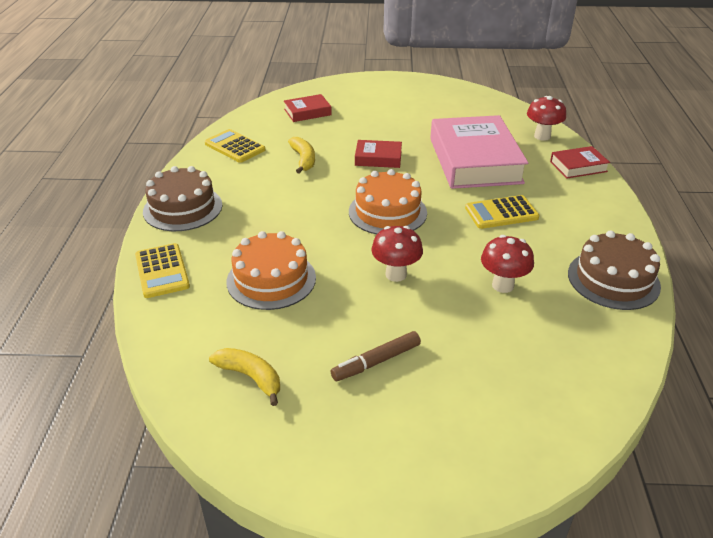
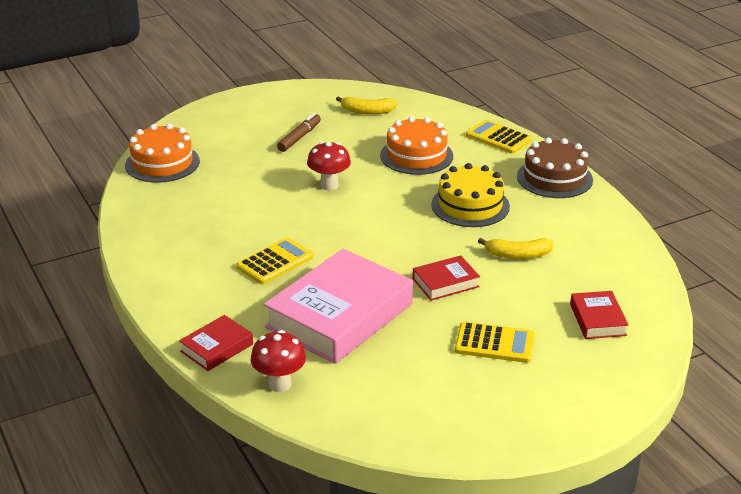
camera: 150 degrees right, 5 degrees down
(235, 147) = (604, 246): yellow calculator -> yellow calculator (494, 343)
(288, 208) = (470, 205): none -> yellow cake
(303, 160) = (517, 255): yellow banana -> yellow banana turned 45 degrees counterclockwise
(307, 112) = (597, 320): red book -> red book turned 45 degrees counterclockwise
(387, 212) = (380, 229): orange cake -> orange cake (162, 163)
(475, 160) = (340, 315): pink book -> pink book turned 75 degrees clockwise
(503, 285) = (241, 202): red mushroom -> none
(613, 279) = (152, 233): brown cake -> none

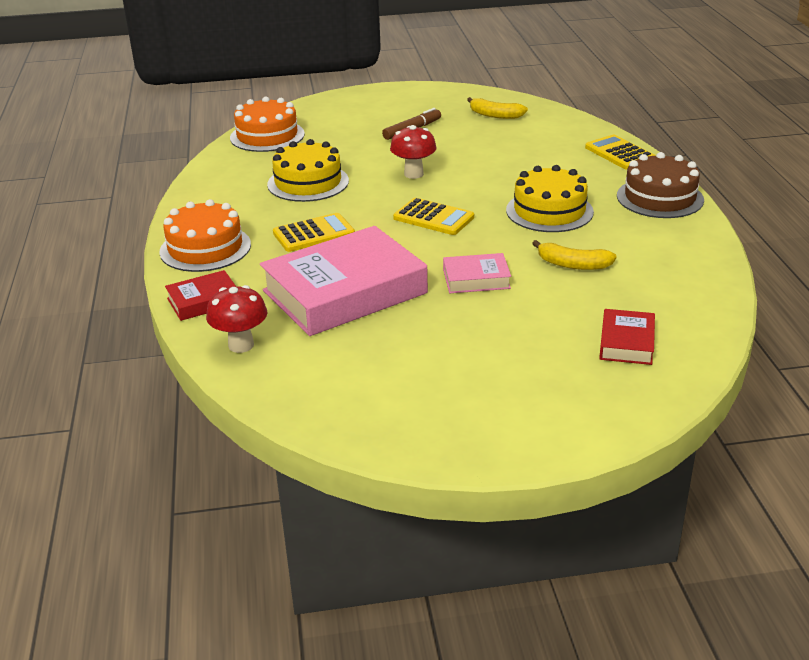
camera: 20 degrees right, 0 degrees up
(235, 209) = (308, 182): none -> yellow cake
(416, 155) = (521, 159): orange cake -> orange cake (205, 248)
(445, 283) = (476, 279): red book -> pink book
(494, 343) = (493, 346): yellow calculator -> yellow calculator (433, 218)

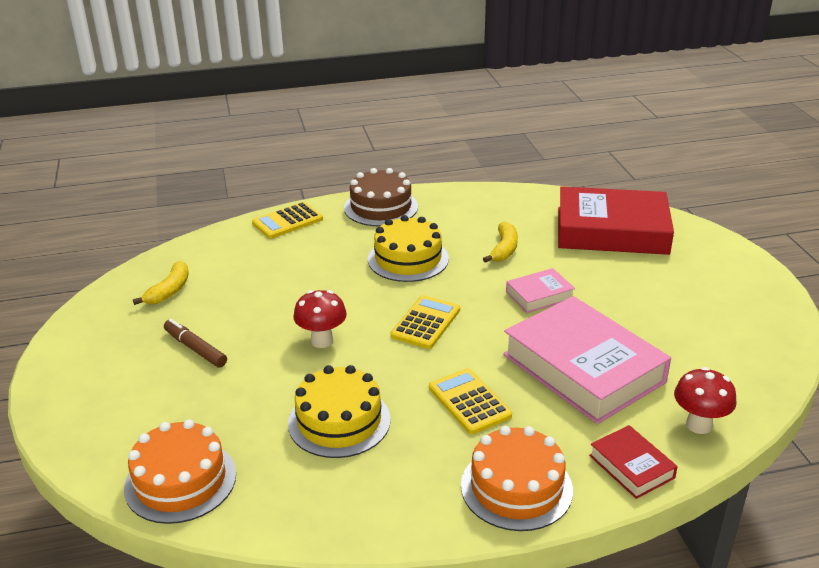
camera: 95 degrees left, 0 degrees up
(476, 279) = (539, 295): pink book -> pink book turned 75 degrees clockwise
(626, 342) = (612, 231): red book -> red book, size x2.16

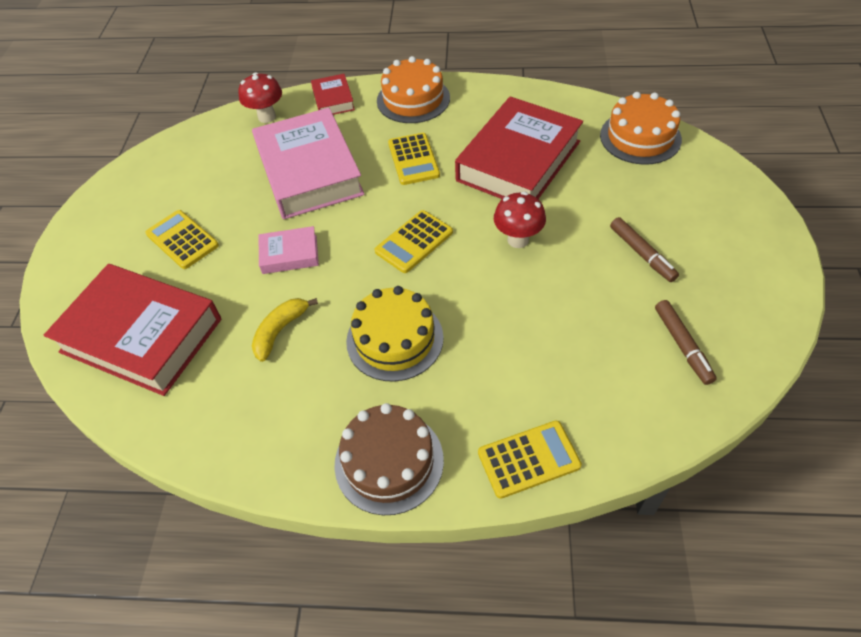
camera: 160 degrees left, 20 degrees up
(169, 291) = (682, 345): yellow banana -> brown marker
(339, 421) = (518, 161): yellow cake -> red book
(652, 289) = (182, 240): none -> yellow calculator

